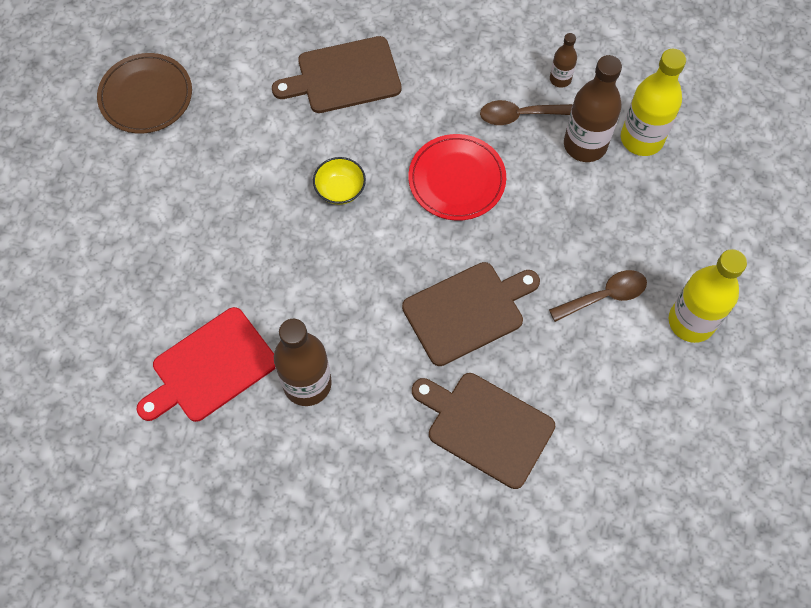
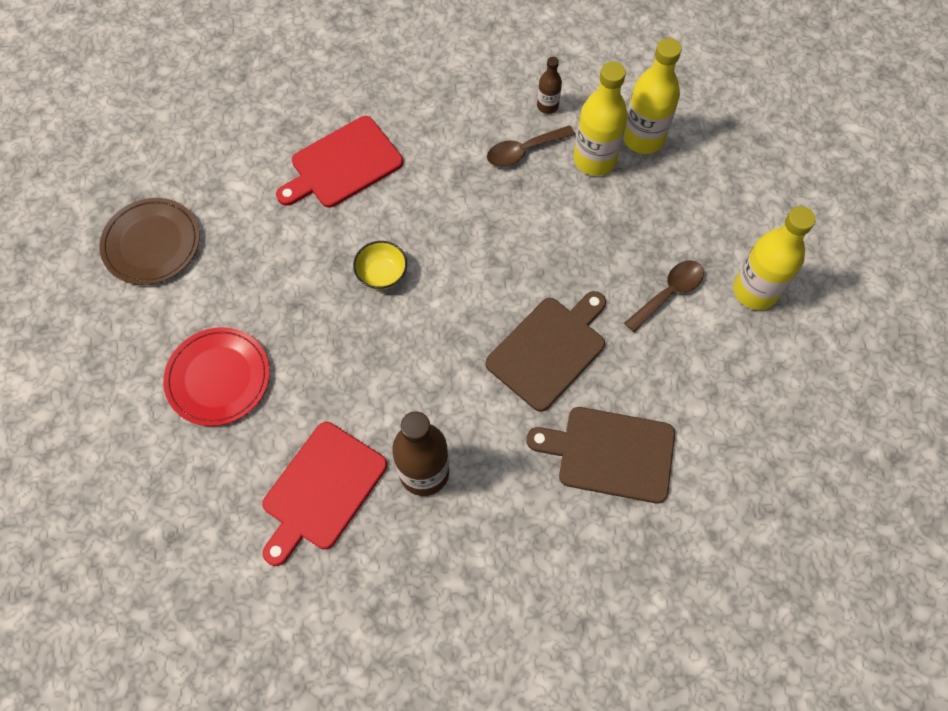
camera: 20 degrees left, 0 degrees up
(344, 76) = (343, 165): brown cutting board -> red cutting board
(457, 179) = (489, 229): red plate -> red plate (218, 378)
(585, 145) = (594, 159): brown bottle -> yellow bottle

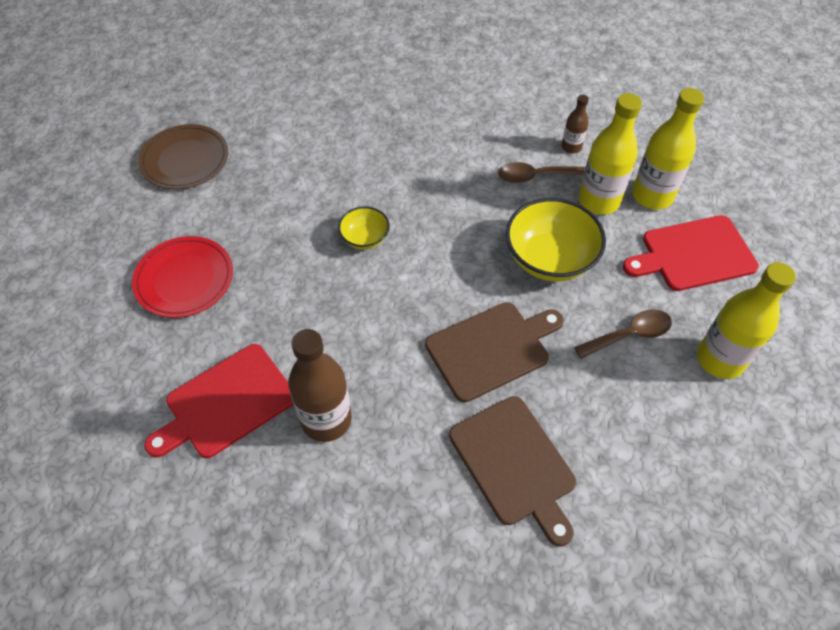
camera: 20 degrees right, 10 degrees down
(343, 165) = (370, 144): red cutting board -> red cutting board (693, 254)
(569, 238) = (549, 259): none -> yellow bowl
(610, 453) = (514, 464): brown cutting board -> brown cutting board turned 150 degrees counterclockwise

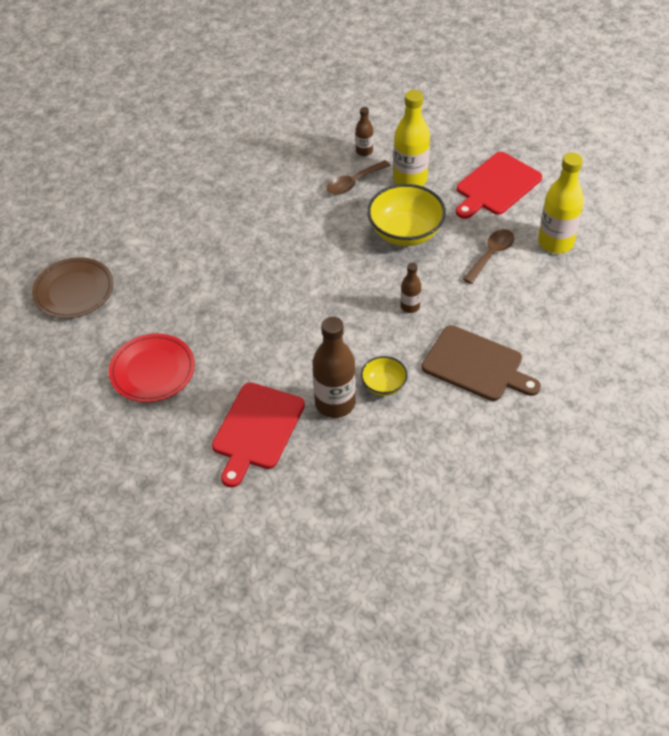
camera: 30 degrees left, 5 degrees down
(365, 238) = (265, 280): yellow bowl -> yellow bowl (383, 385)
(491, 349) = (410, 306): brown cutting board -> brown bottle
(652, 196) = (443, 160): yellow bottle -> none

